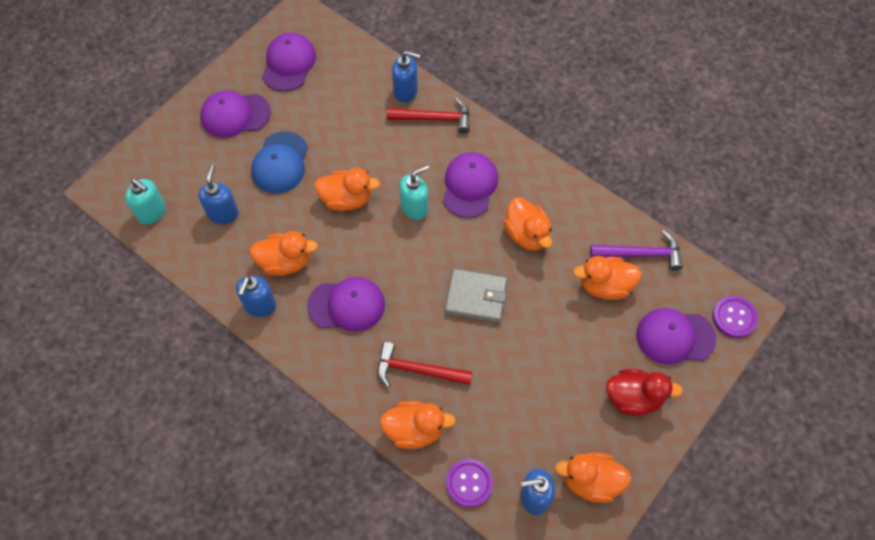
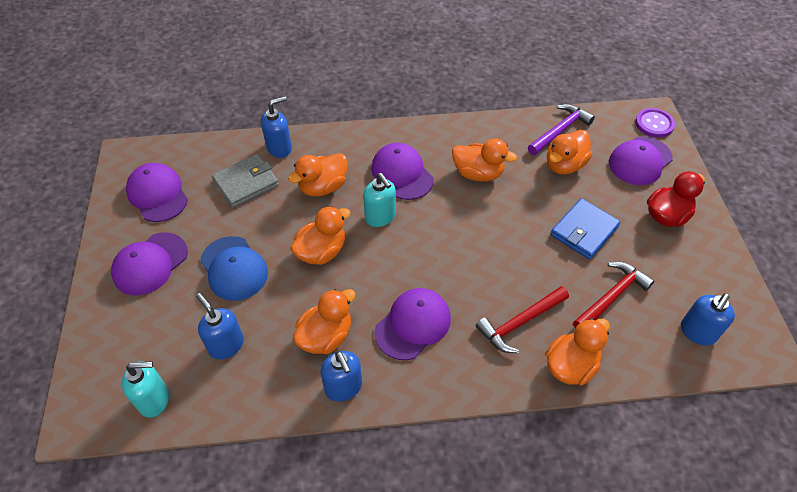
camera: 45 degrees left, 10 degrees down
(414, 207) = (380, 217): turquoise soap dispenser -> turquoise soap dispenser turned 135 degrees clockwise
(434, 119) = (323, 150): red hammer -> red hammer (612, 296)
(469, 483) = (650, 365): purple button -> none
(476, 297) = (496, 239): grey wallet -> grey wallet (246, 183)
(550, 350) = (584, 231): none -> blue wallet
(591, 481) = (713, 289): orange duck -> orange duck (323, 187)

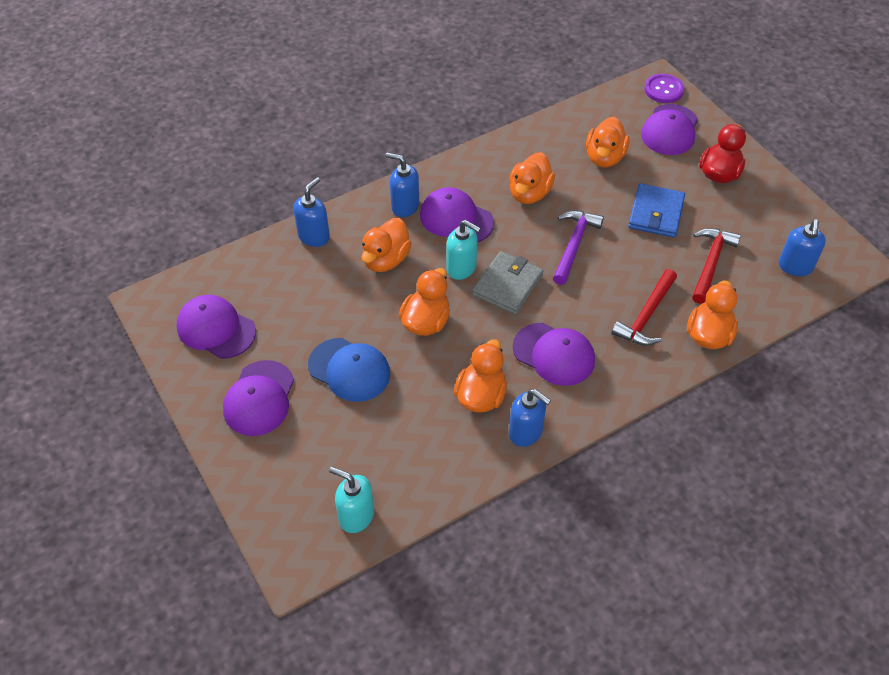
camera: 25 degrees left, 0 degrees up
(154, 399) = (356, 516): turquoise soap dispenser -> turquoise soap dispenser turned 120 degrees counterclockwise
(226, 345) = (391, 441): blue soap dispenser -> blue soap dispenser (405, 206)
(246, 183) = (303, 284): grey wallet -> grey wallet (507, 285)
(413, 325) = (554, 354): purple cap -> purple cap turned 105 degrees clockwise
(478, 173) = (529, 193): orange duck -> orange duck turned 120 degrees clockwise
(560, 130) = (582, 125): purple hammer -> purple hammer (574, 245)

